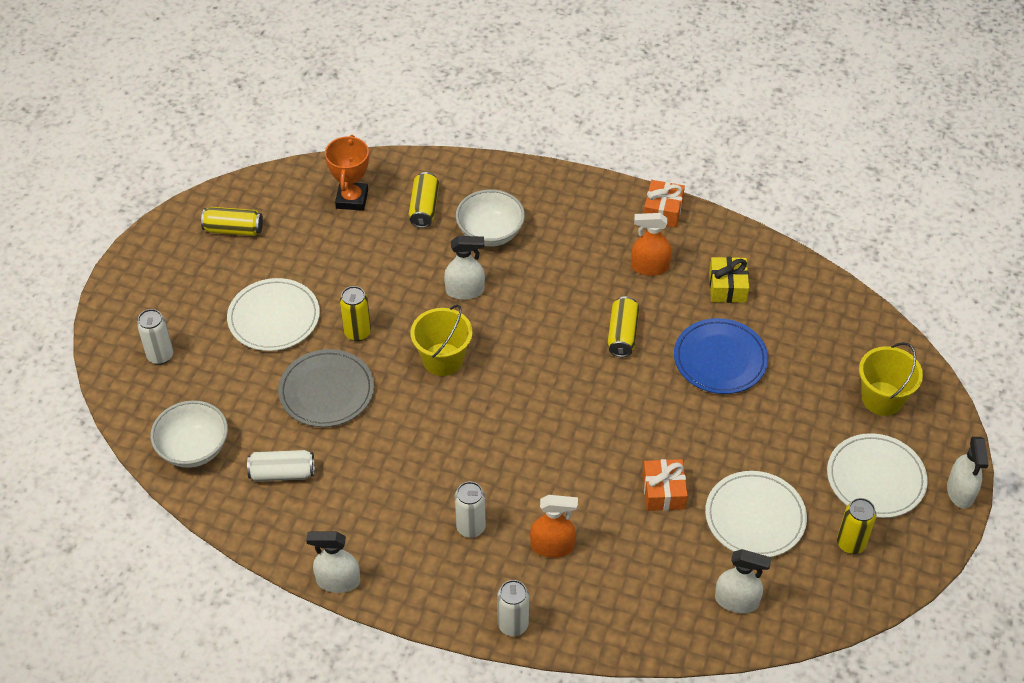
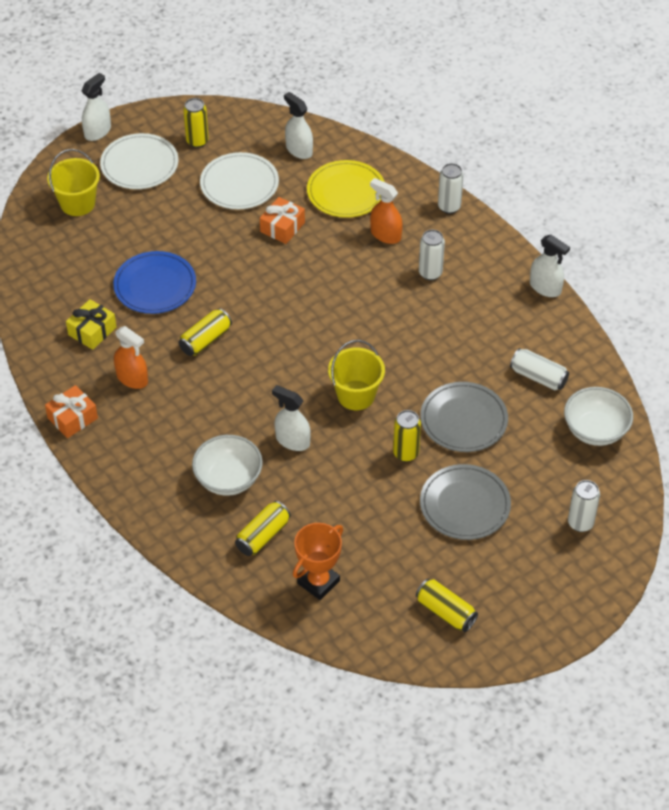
camera: 145 degrees left, 0 degrees up
(274, 317) = (465, 504): white plate -> grey plate
(638, 576) = (346, 192): none -> yellow plate

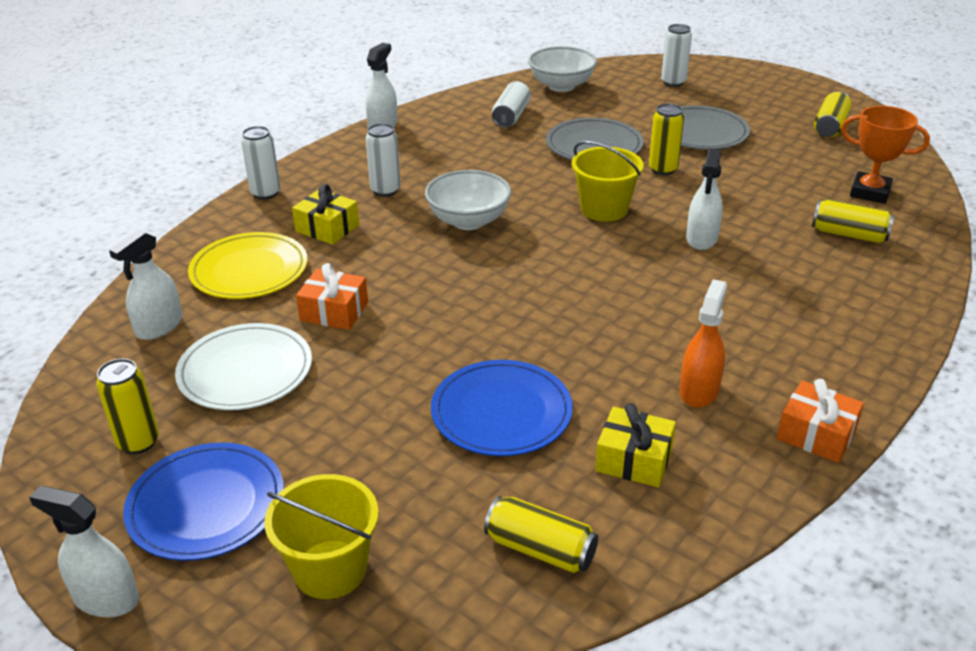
camera: 105 degrees left, 15 degrees down
(139, 164) = (206, 505): white plate -> blue plate
(205, 340) = (584, 337): yellow can -> yellow can (540, 549)
(228, 479) = (795, 272): white bowl -> white bowl (468, 221)
(385, 235) = (327, 228): orange spray bottle -> yellow gift

